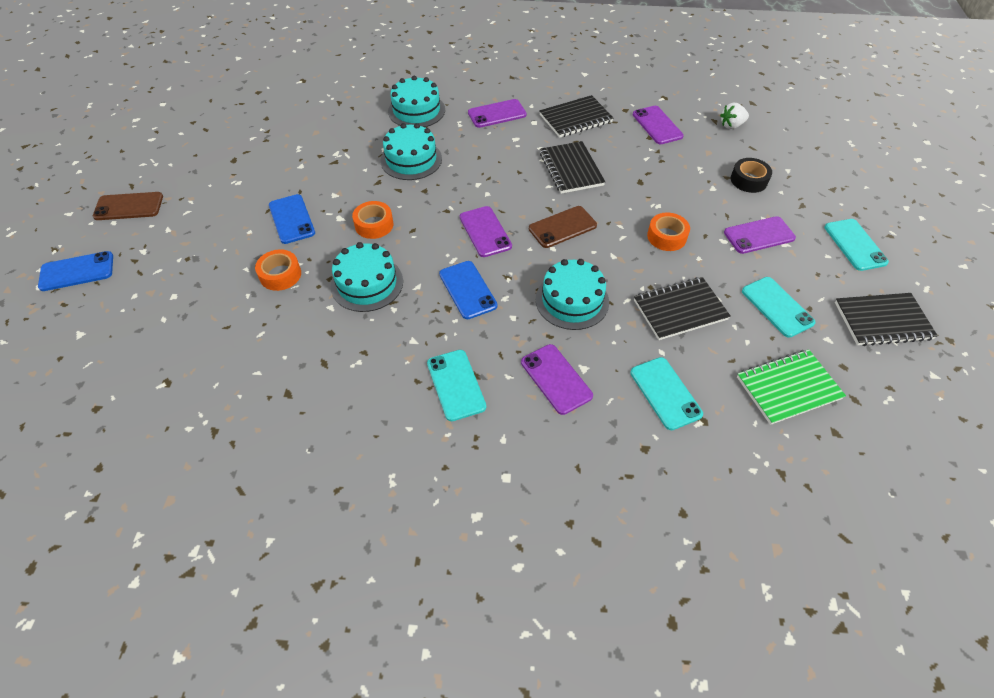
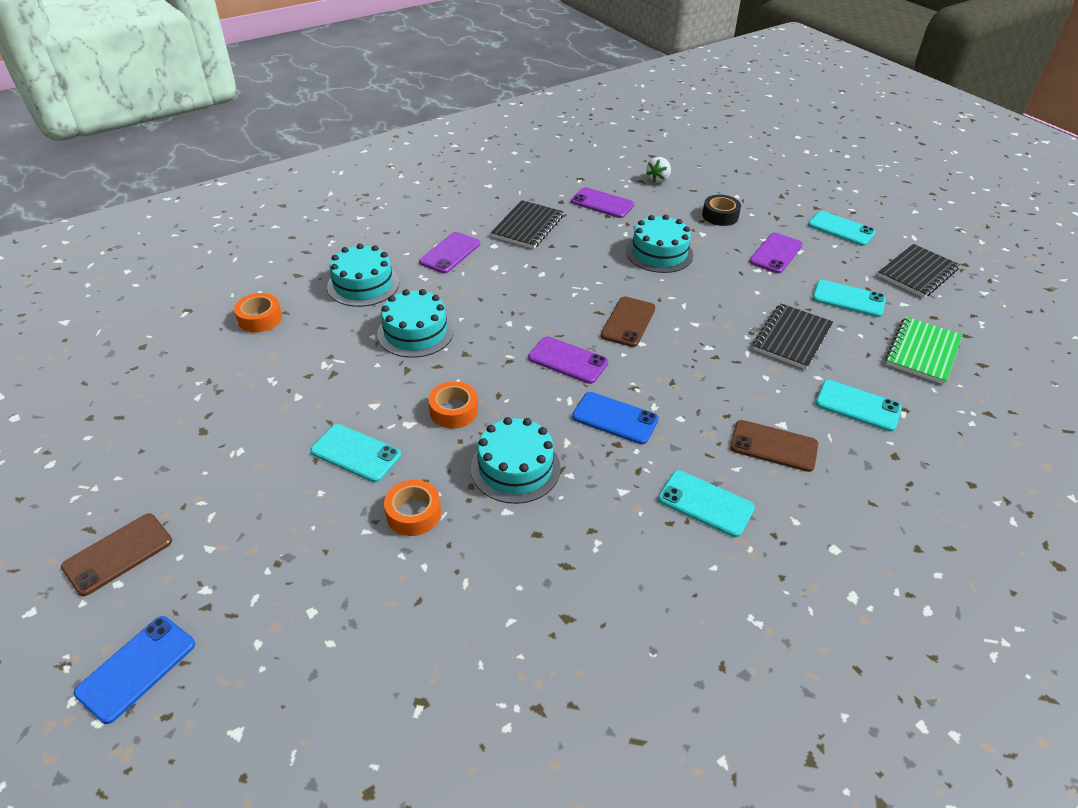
camera: 40 degrees left, 10 degrees down
(292, 219) = (356, 453): blue phone -> turquoise phone
(556, 379) = (773, 446): purple phone -> brown phone
(571, 169) = (576, 271): black notebook -> none
(572, 300) = (708, 377): turquoise cake -> turquoise cake (659, 253)
(666, 237) = (715, 287): orange tape -> orange tape (260, 318)

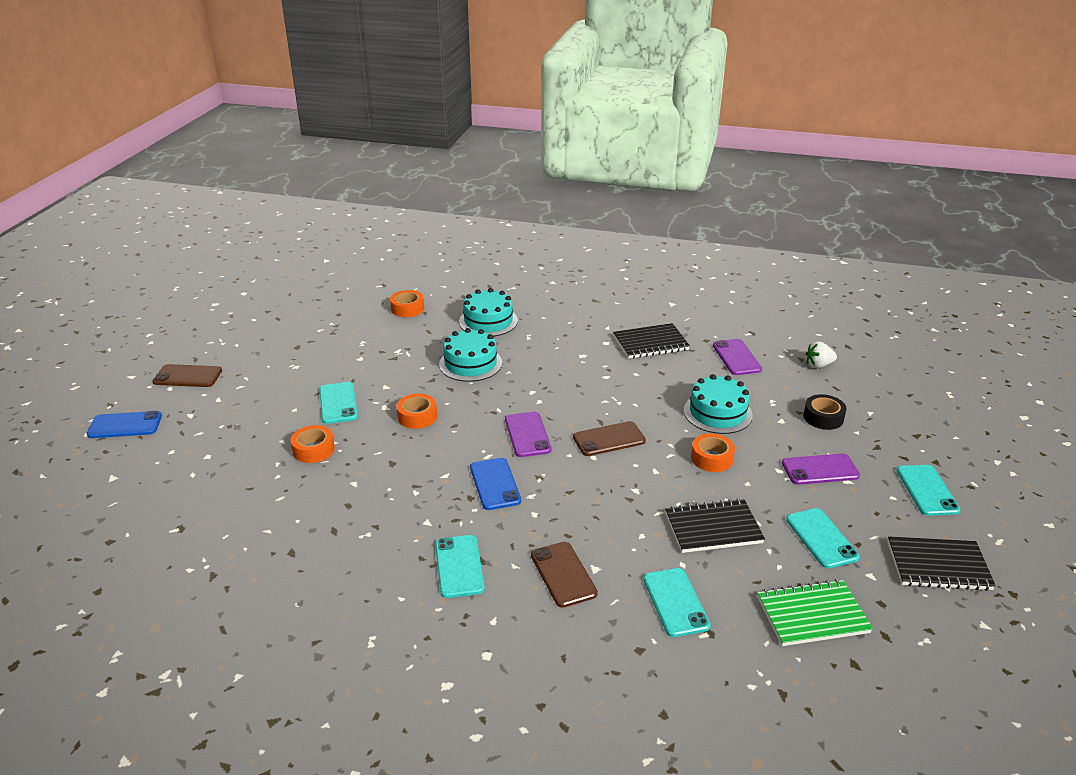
camera: 50 degrees right, 10 degrees down
(450, 253) = (569, 331): purple phone -> none
(515, 468) = (395, 467): turquoise cake -> none
(710, 289) = (712, 458): none -> orange tape

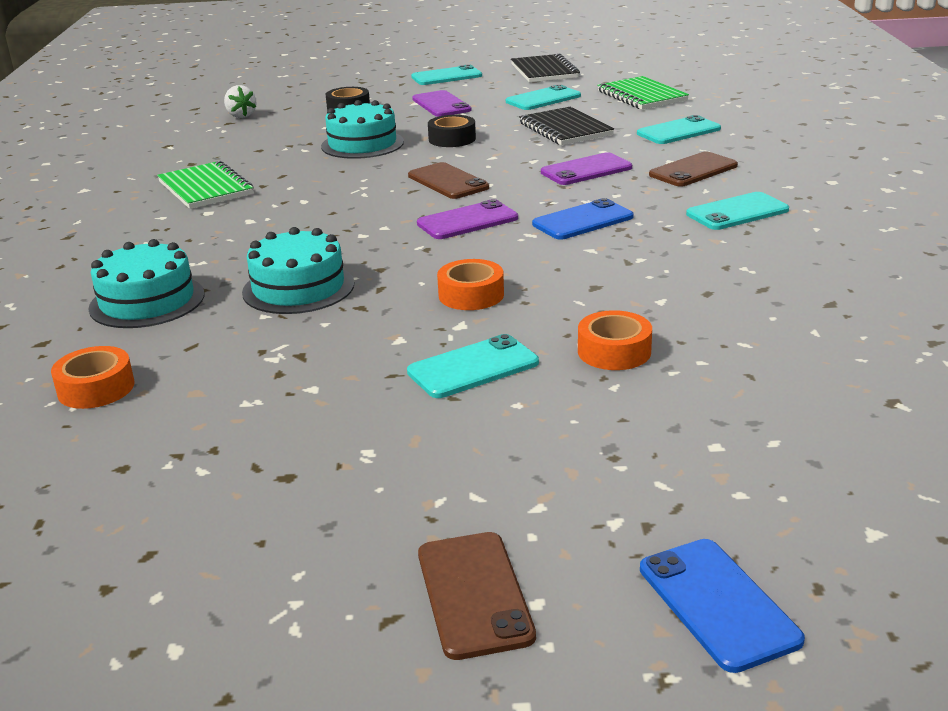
camera: 105 degrees left, 5 degrees down
(650, 343) = (206, 188): black notebook -> green notebook
(712, 458) = (452, 139): orange tape -> black tape
(736, 357) = (233, 147): purple phone -> purple phone (586, 170)

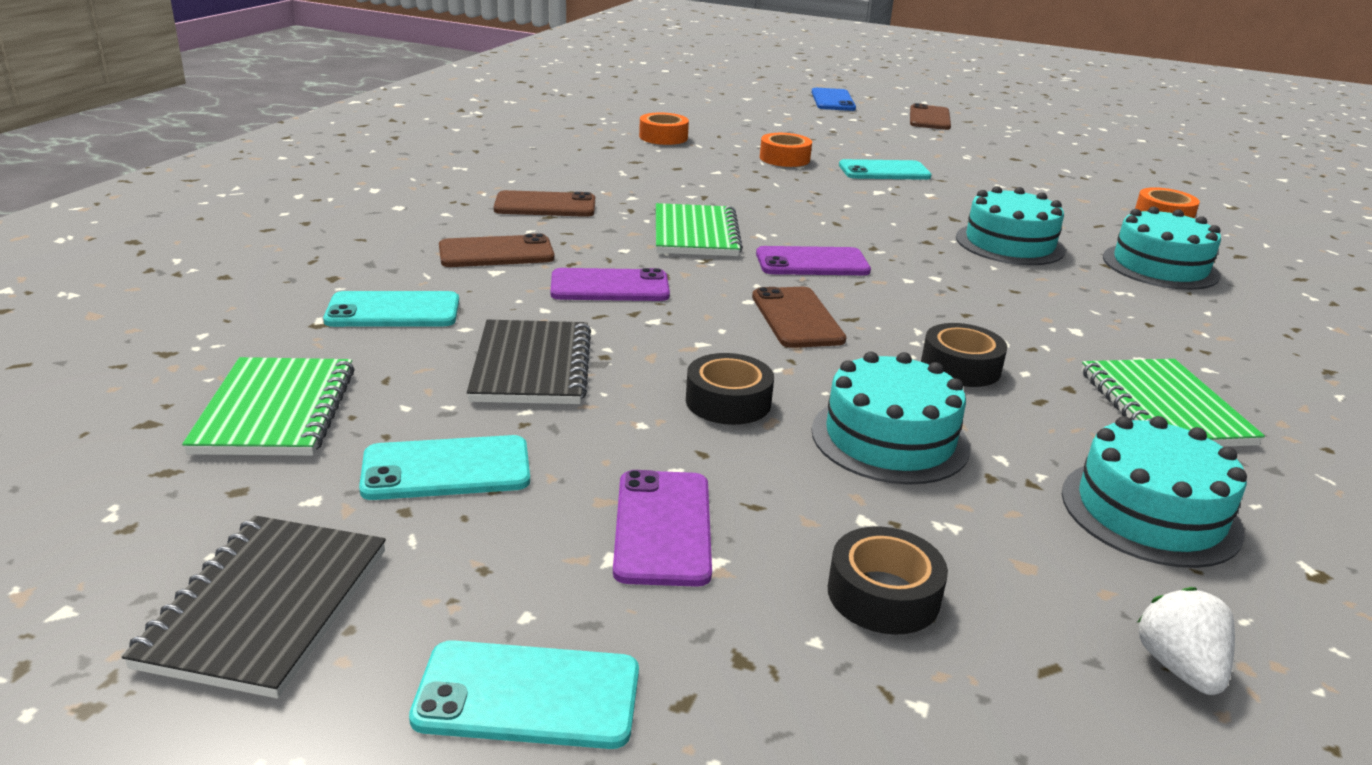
camera: 160 degrees left, 0 degrees up
(234, 147) = (1150, 512): none -> turquoise cake
(331, 180) = (960, 367): none -> black tape
(471, 295) = (856, 205): orange tape -> orange tape (663, 137)
(582, 220) = (696, 234): blue phone -> green notebook
(737, 212) = (545, 205): turquoise phone -> brown phone

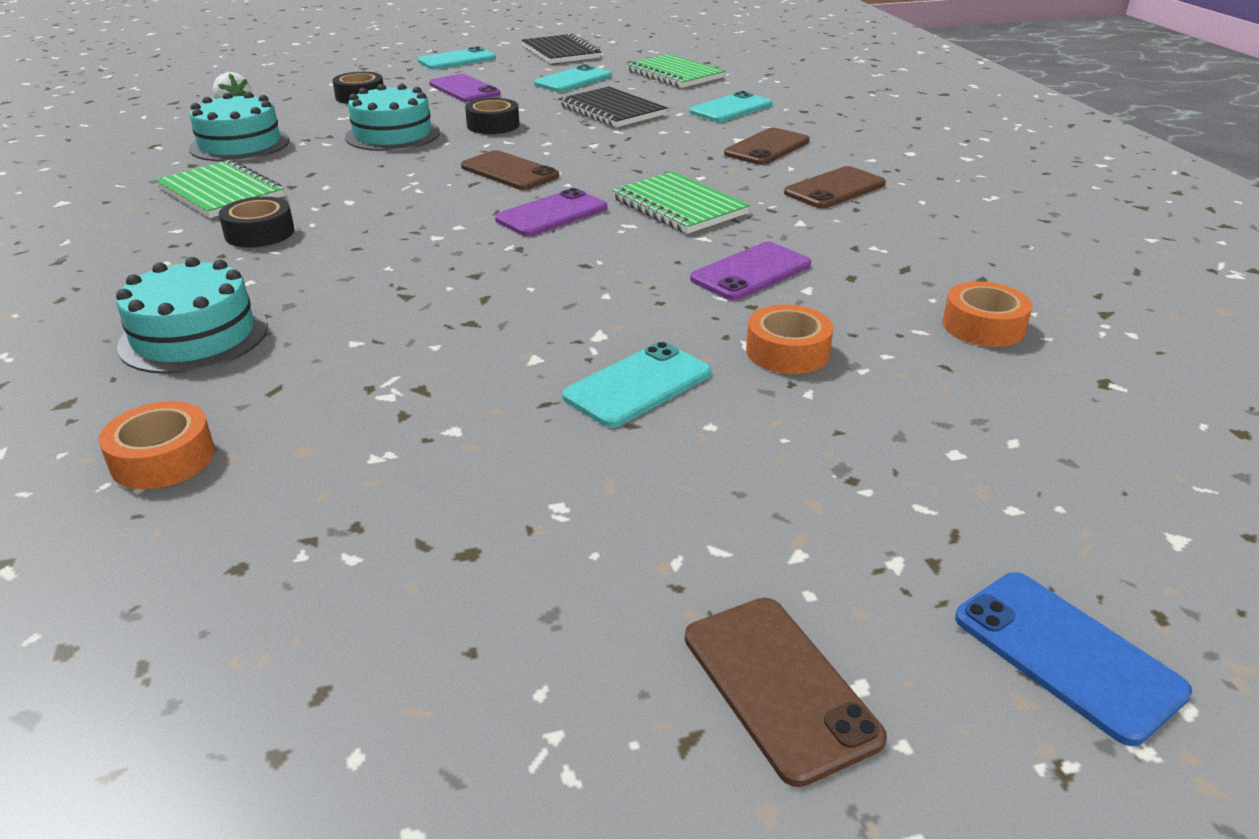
camera: 145 degrees right, 5 degrees up
(610, 286) = (655, 152): purple phone -> purple phone (751, 272)
(960, 367) = (373, 176): black tape -> black tape (259, 233)
(1009, 244) = (384, 305): turquoise cake -> none

